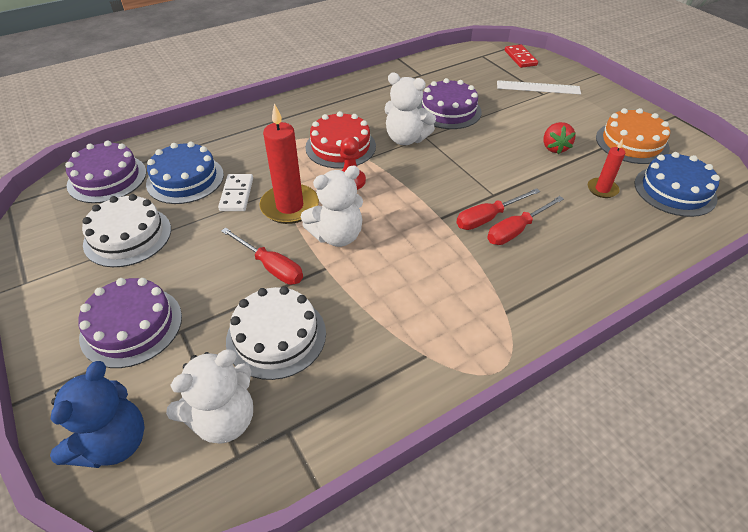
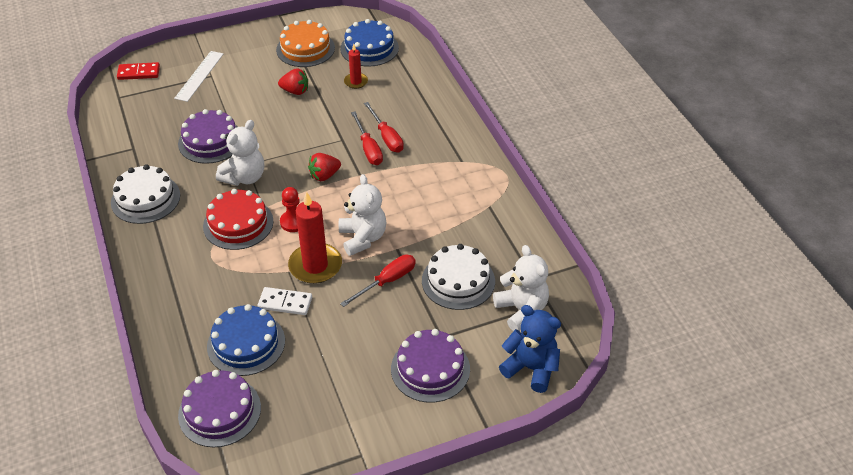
camera: 80 degrees left, 0 degrees up
(128, 236) = (320, 383): white cake -> white cake (145, 199)
(428, 191) = (324, 175): none -> red strawberry

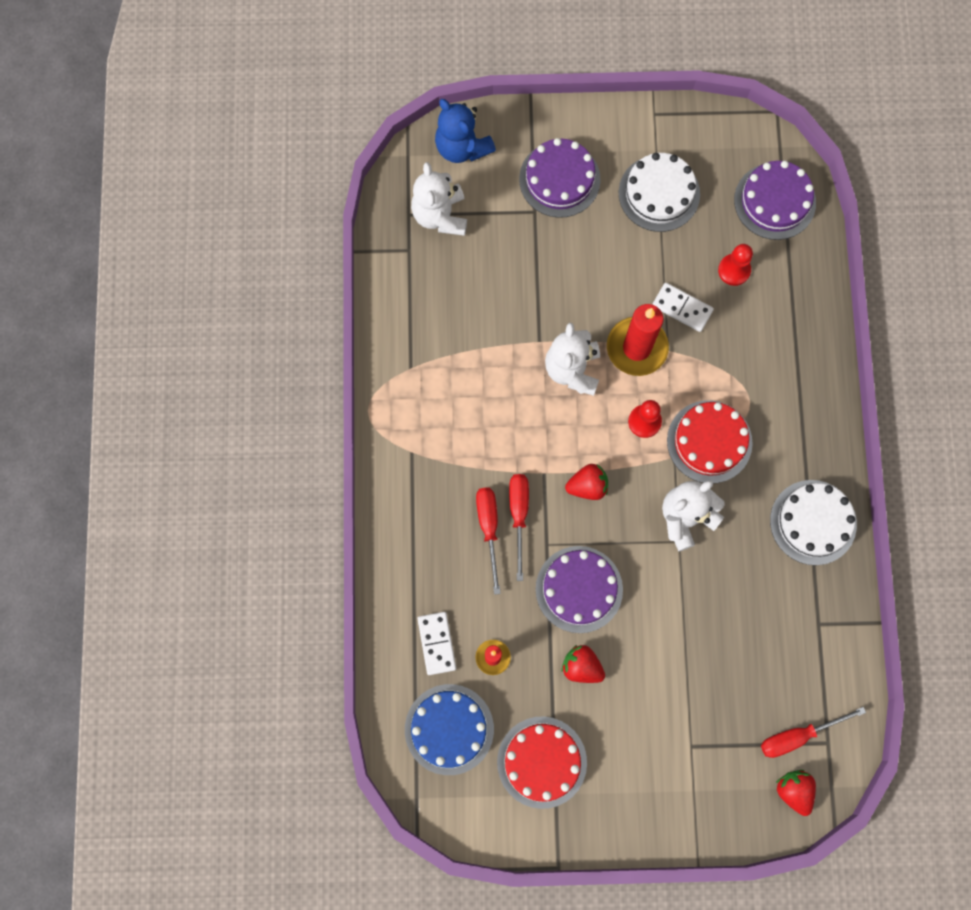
camera: 160 degrees left, 30 degrees up
(138, 73) = (794, 790): red domino -> red strawberry
(199, 76) = (708, 751): white ruler -> none
(210, 141) = (716, 602): purple cake -> purple cake (579, 589)
(246, 343) = (734, 270): blue cake -> red pawn
(305, 49) = (542, 762): orange cake -> red cake
(387, 281) = (566, 299): red screwdriver -> red screwdriver (798, 735)
(395, 79) = (437, 643): none -> white domino
(458, 281) = (490, 274): white cake -> white cake (659, 193)

